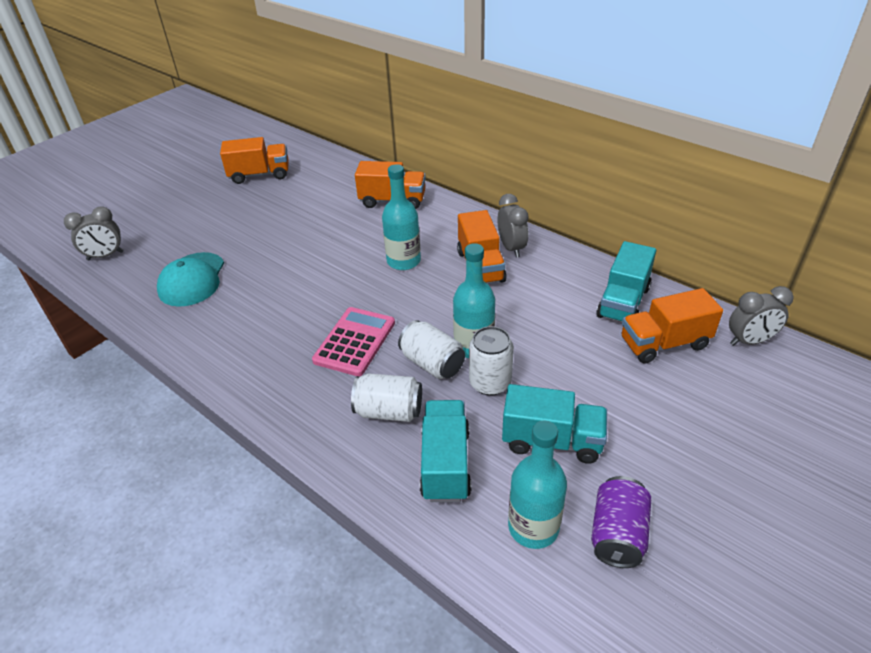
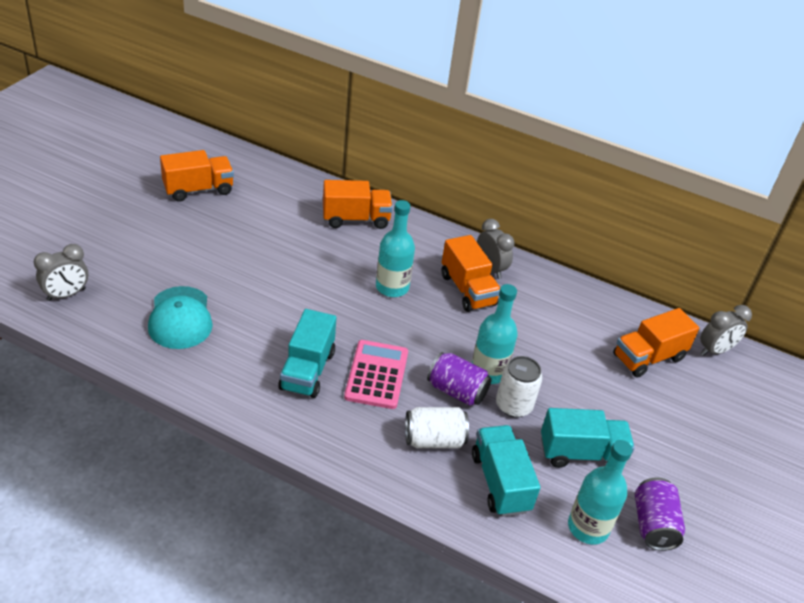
camera: 20 degrees left, 0 degrees up
(432, 363) = (456, 391): white can -> purple can
(623, 302) = (605, 320): turquoise truck -> turquoise truck (307, 370)

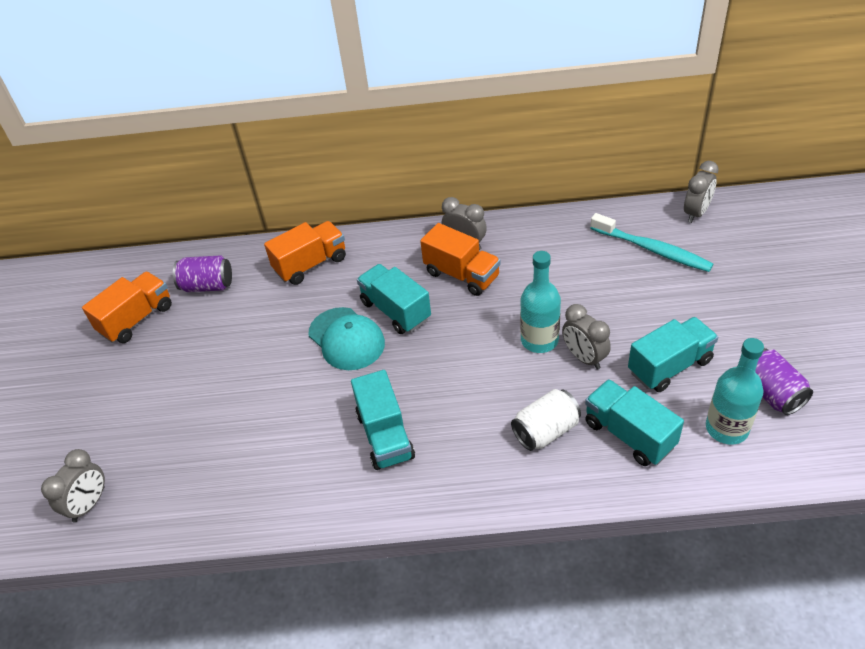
camera: 20 degrees left, 5 degrees up
(180, 318) = (224, 458): turquoise cap -> turquoise cap (346, 339)
(376, 375) = (449, 401): pink calculator -> none
(392, 287) = (395, 311): turquoise bottle -> turquoise truck
(456, 391) = (528, 374): purple can -> purple can (207, 286)
(513, 405) = (584, 358): white can -> grey clock
(648, 357) = (652, 249): orange truck -> turquoise toothbrush

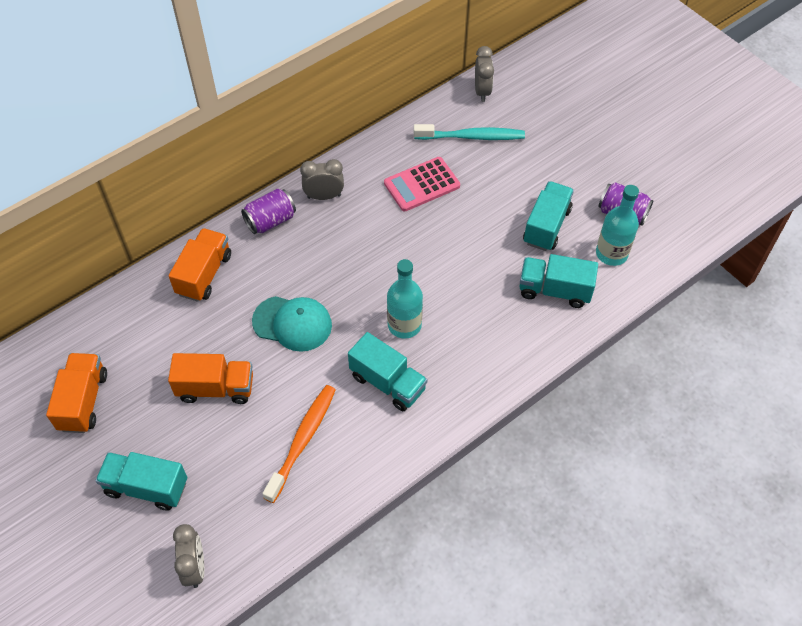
camera: 40 degrees left, 10 degrees up
(207, 286) = (124, 338): purple can -> purple can (270, 221)
(267, 446) = (302, 441): none -> orange toothbrush
(395, 311) = (313, 280): turquoise truck -> turquoise truck (146, 487)
(462, 275) = (342, 224): orange truck -> orange truck (216, 388)
(539, 340) = (443, 250): turquoise bottle -> turquoise bottle (404, 325)
(545, 431) = (498, 317): white can -> none
(566, 272) = (422, 185): none -> pink calculator
(584, 358) = (485, 248): grey clock -> none

